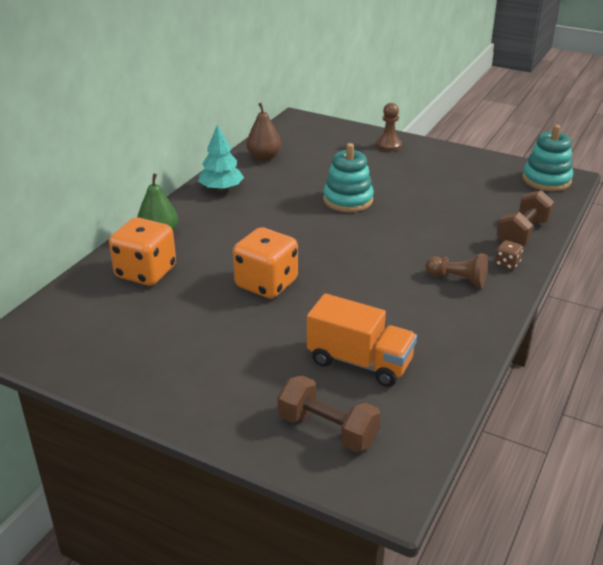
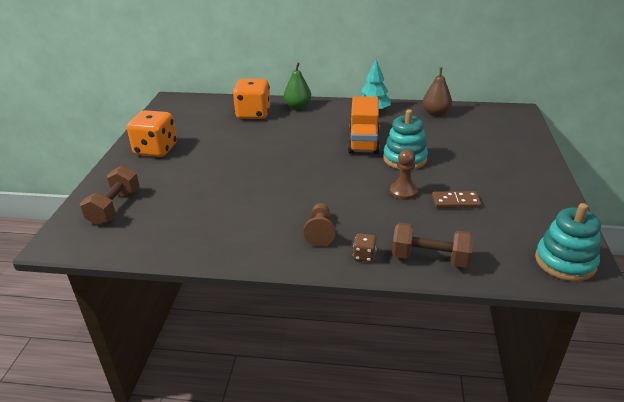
camera: 70 degrees right, 0 degrees up
(266, 284) = (263, 153): orange dice -> orange dice (156, 150)
(360, 362) = (188, 206): orange truck -> orange truck (363, 142)
(388, 145) = (523, 158): brown pawn -> brown pawn (403, 192)
(442, 197) = (455, 201): none -> brown domino

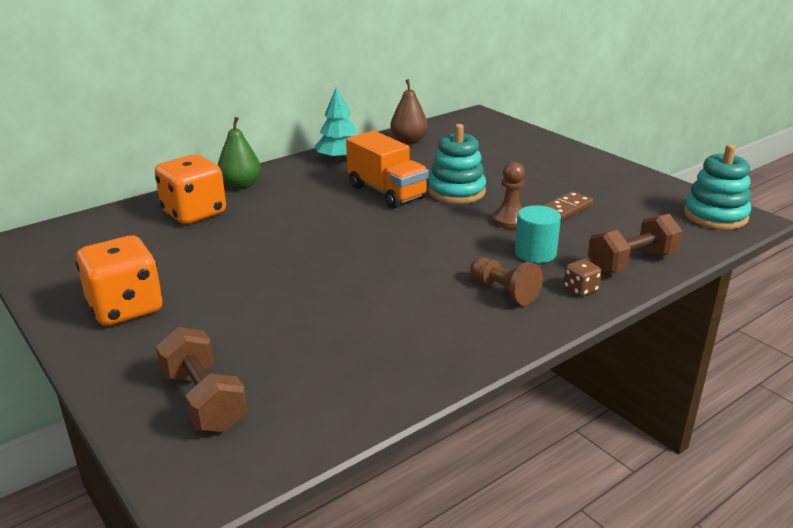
camera: 45 degrees left, 5 degrees down
(380, 219) = (535, 253): none -> turquoise cylinder

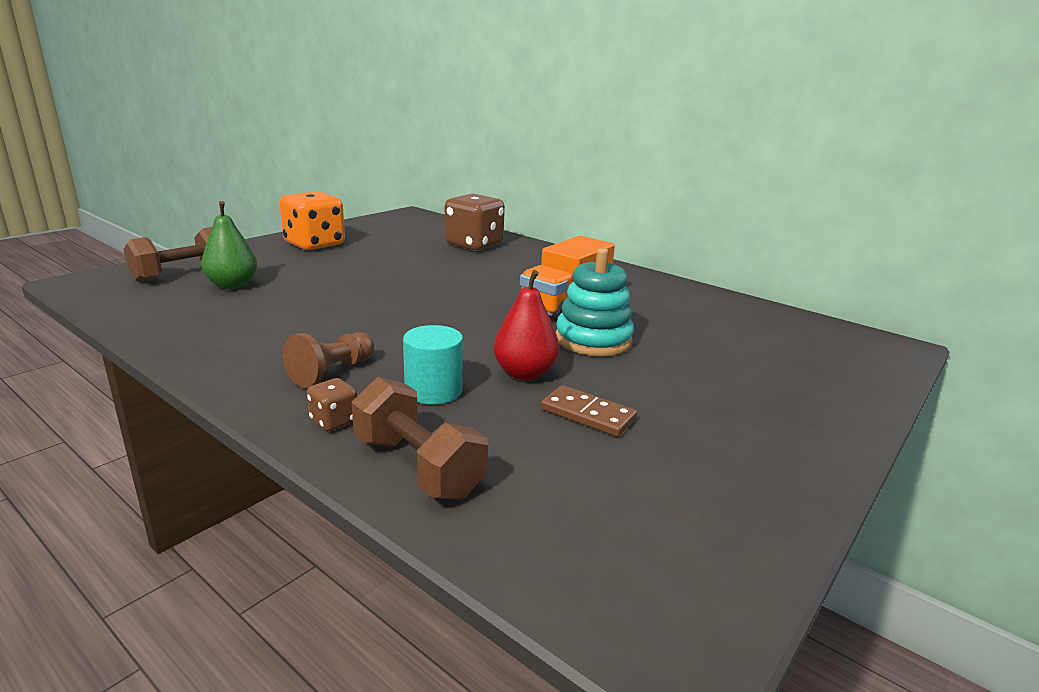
camera: 75 degrees right, 5 degrees down
(194, 213) = (474, 245): orange dice -> brown dice
(241, 185) = (539, 253): green pear -> green pear (232, 285)
(339, 159) = (636, 281): turquoise tree -> none
(409, 141) = (730, 309): brown pear -> none
(510, 220) = (525, 374): brown pawn -> red pear
(715, 216) = (658, 590): turquoise stacking toy -> none

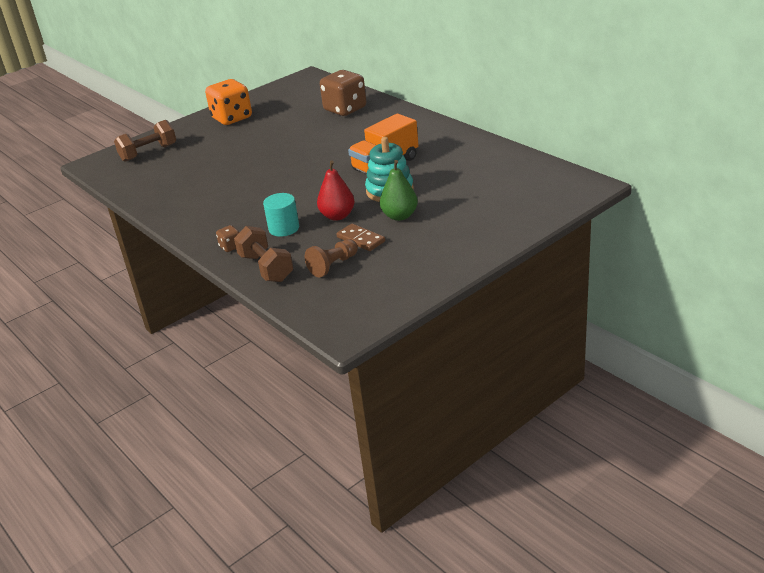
camera: 15 degrees right, 10 degrees up
(232, 285) = (179, 160): green pear -> green pear (400, 216)
(332, 372) = (233, 219): brown pawn -> brown pawn (333, 265)

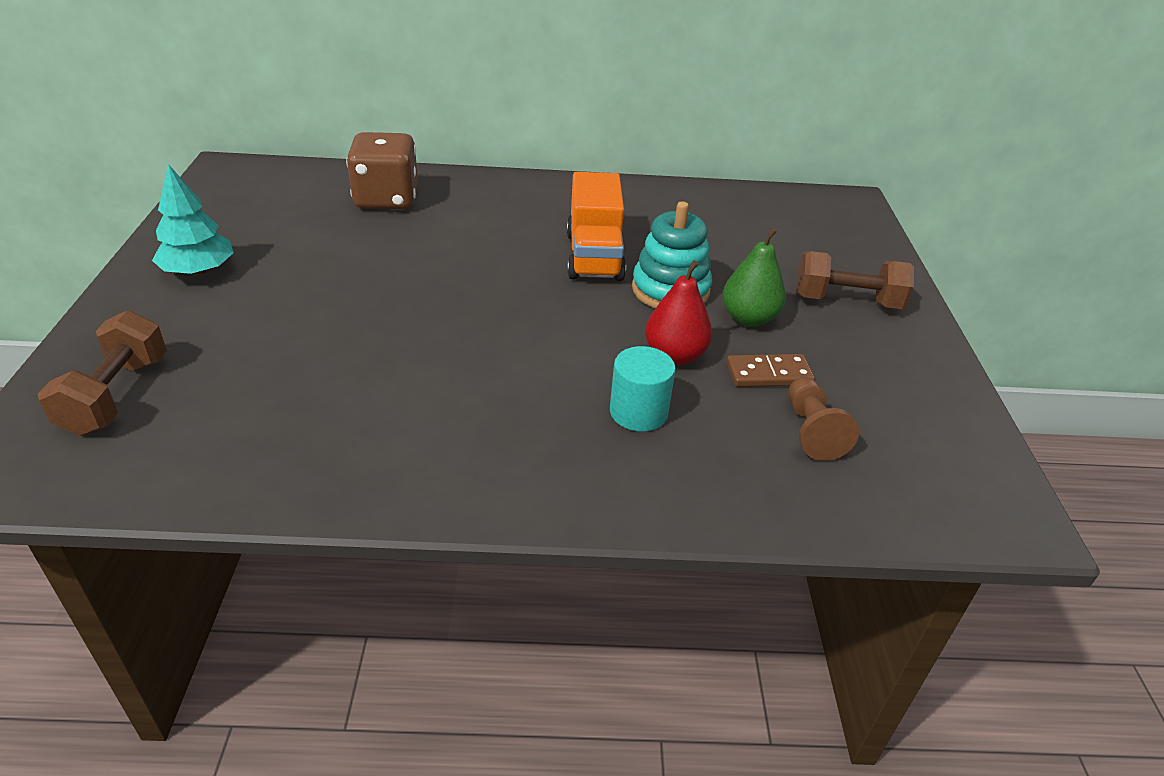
camera: 55 degrees left, 5 degrees up
(230, 247) = (616, 488): brown dice -> none
(232, 118) = (198, 271): orange dice -> turquoise tree
(266, 268) = (736, 490): brown dumbbell -> brown dumbbell (847, 301)

